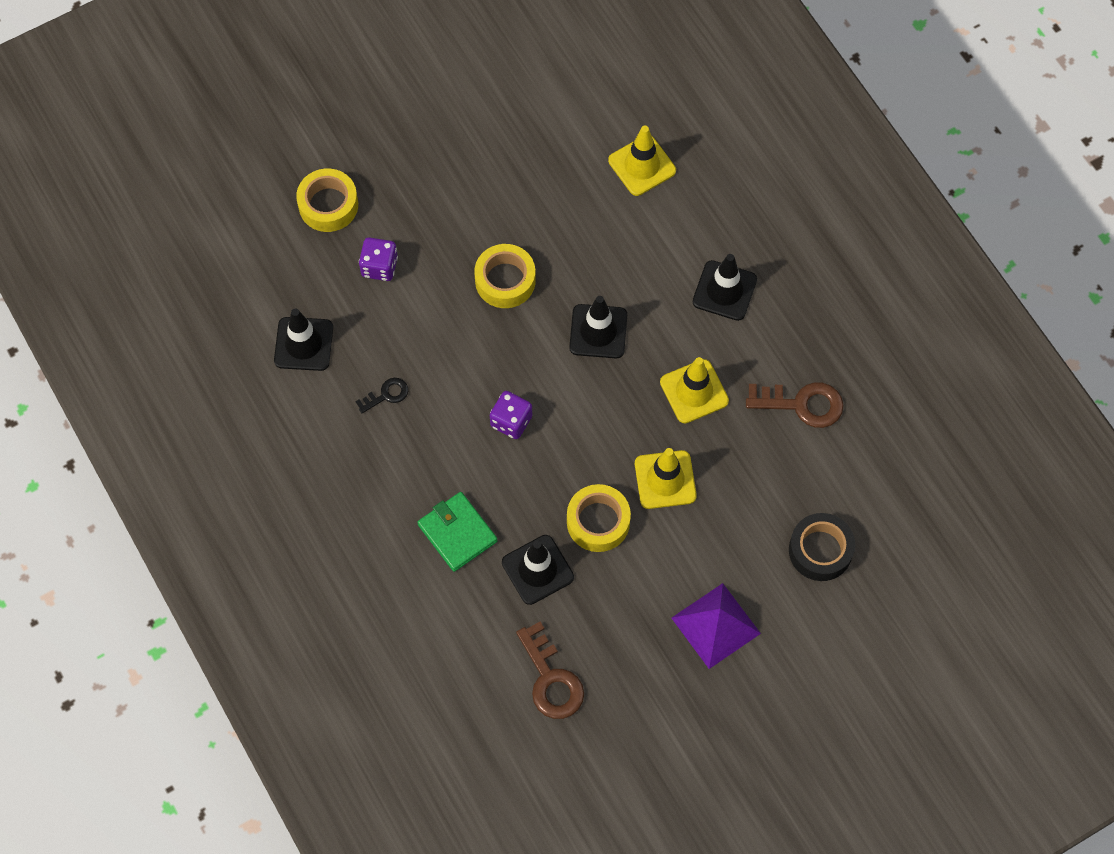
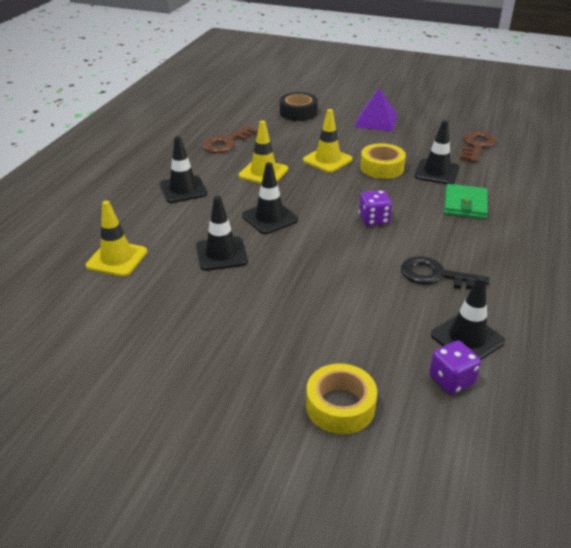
camera: 130 degrees left, 30 degrees down
(379, 267) = (353, 338): purple dice -> purple dice (451, 380)
(386, 395) = (436, 276): black key -> black key, size x1.78
(505, 280) = (283, 271): yellow tape -> none
(575, 250) = (221, 254): none -> black traffic cone
(802, 404) = (226, 143): brown key -> brown key turned 105 degrees counterclockwise

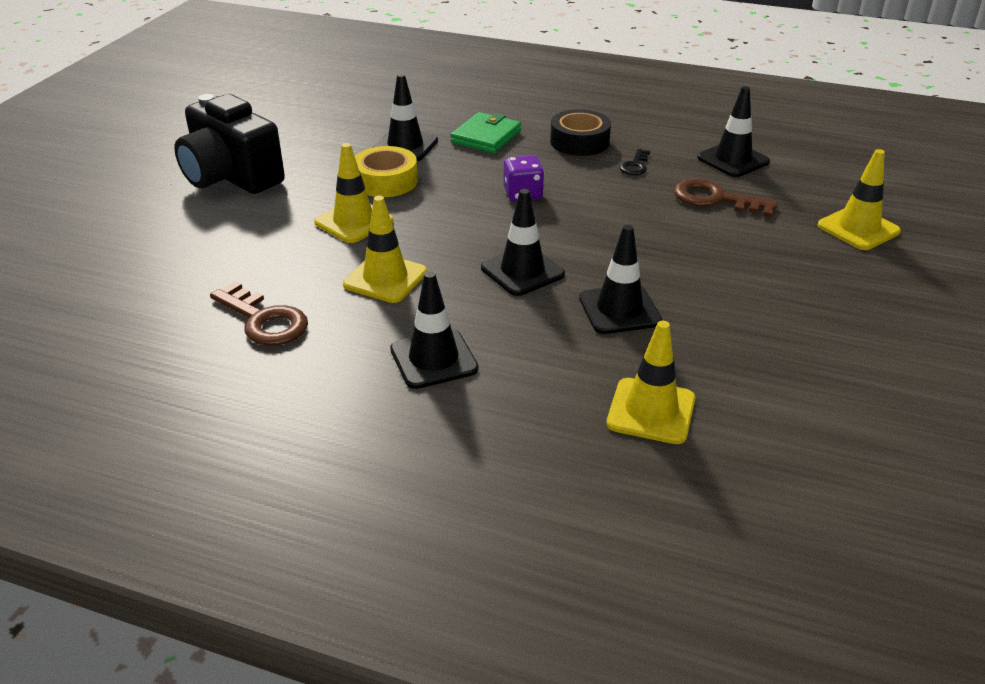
camera: 90 degrees left, 0 degrees up
(298, 112) = (166, 245): black tape -> black tape (579, 142)
(340, 406) = (858, 228): yellow tape -> yellow traffic cone
(376, 121) = (231, 177): purple pyramid -> black camera
(436, 276) = (635, 165): black key -> black key, size x0.56
(451, 380) = (794, 172): purple dice -> none
(465, 204) = (486, 137): green wallet -> green wallet turned 75 degrees counterclockwise
(477, 146) = (337, 115): brown key -> brown key (716, 199)

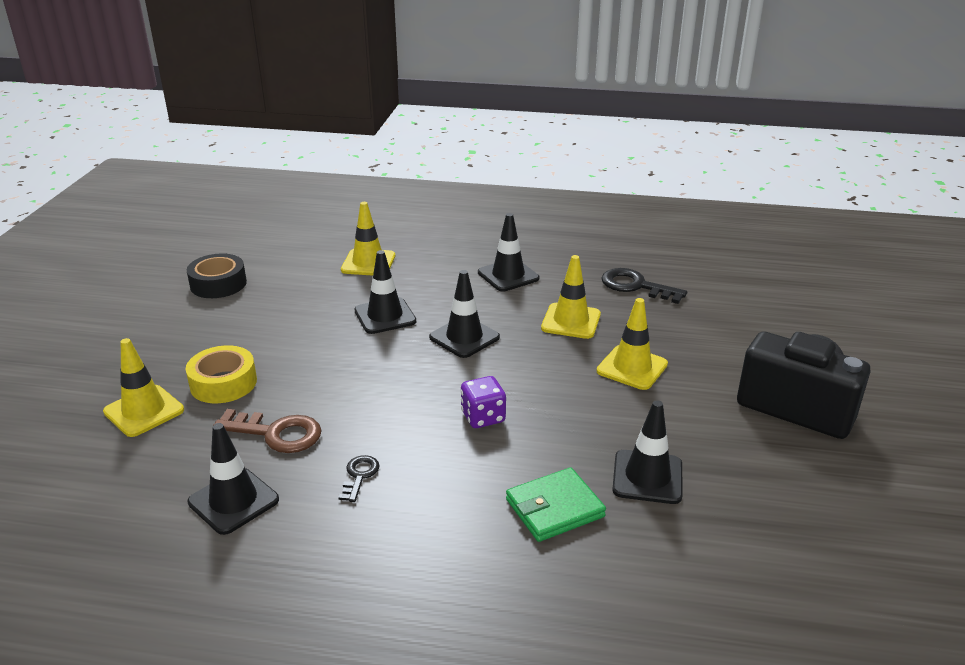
camera: 170 degrees right, 5 degrees down
(264, 320) = (636, 286): brown key -> black key
(386, 181) = (634, 419): yellow tape -> yellow tape (223, 383)
(486, 137) = (554, 508): green wallet -> green wallet turned 45 degrees clockwise
(579, 142) = (430, 513): black tape -> black tape (218, 284)

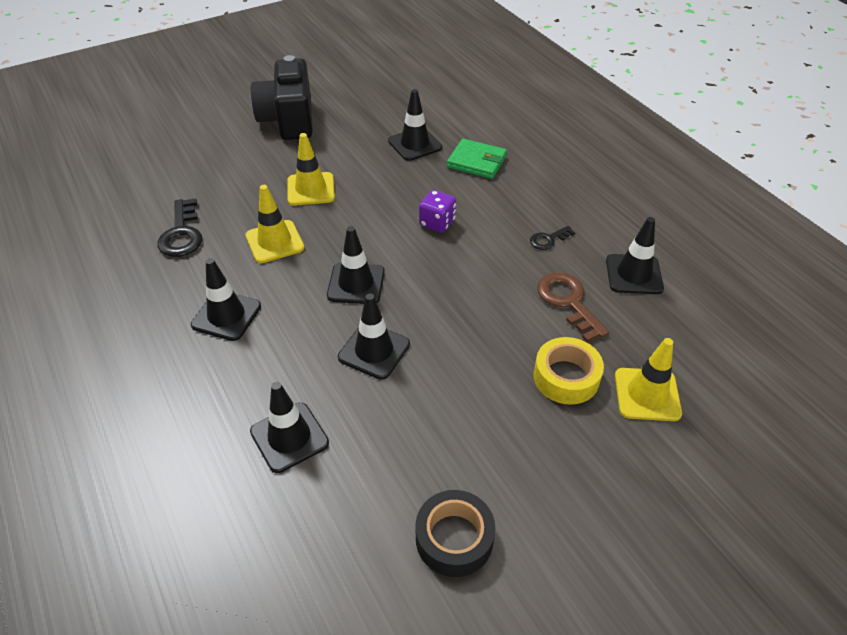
camera: 130 degrees left, 15 degrees up
(368, 263) = (289, 437): yellow traffic cone -> black traffic cone

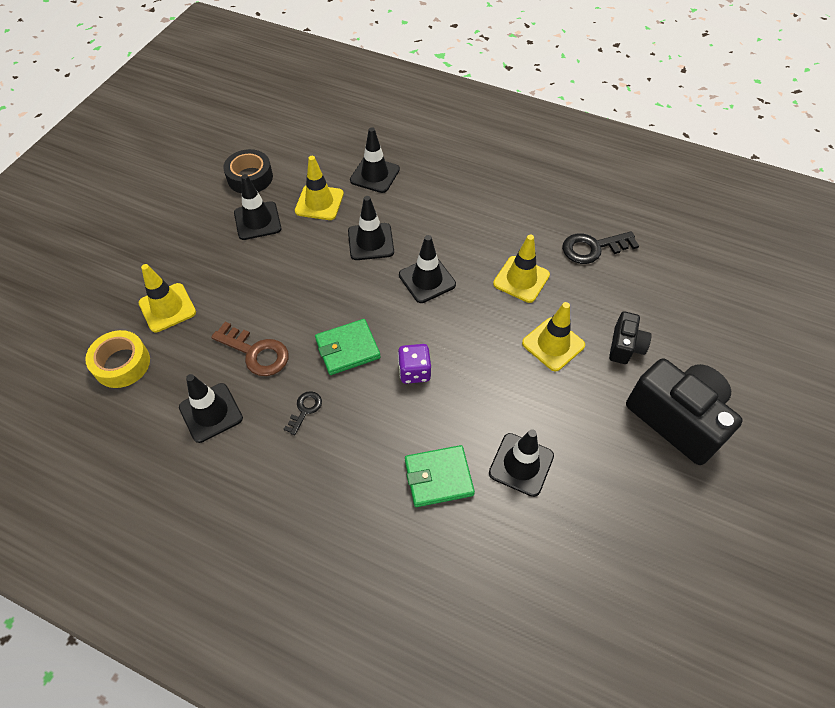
camera: 145 degrees right, 10 degrees up
(182, 233) = (593, 248): black key -> black key turned 60 degrees counterclockwise
(226, 316) = (486, 213): black traffic cone -> black traffic cone (257, 221)
(262, 164) = (625, 346): none -> black camera
(390, 436) = (319, 202): none -> yellow traffic cone
(480, 264) = (347, 349): none -> green wallet
(566, 377) = (230, 291): yellow tape -> yellow tape (122, 364)

